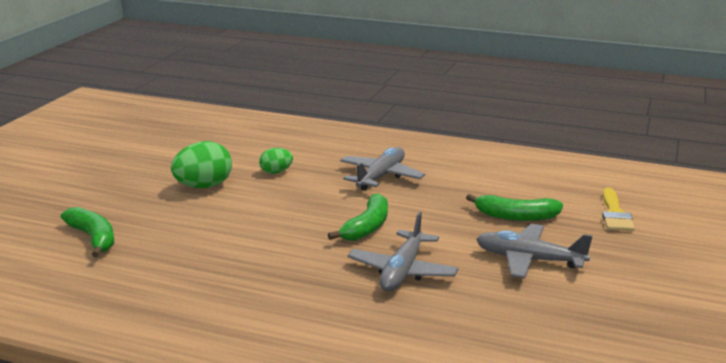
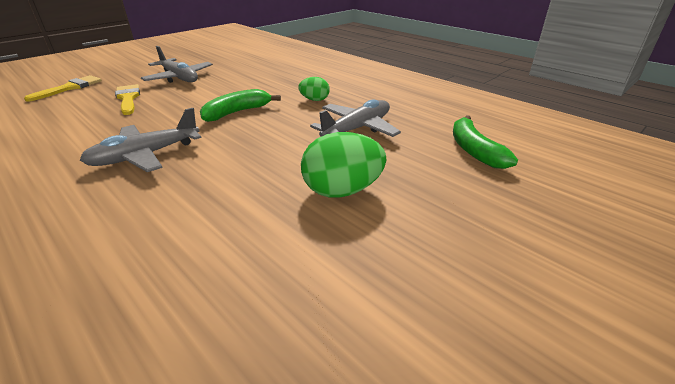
camera: 155 degrees left, 10 degrees up
(276, 172) = (239, 193): green egg -> green egg (314, 100)
(402, 271) = (256, 85): grey plane -> grey plane (357, 129)
(516, 216) = (128, 98): green banana -> yellow brush

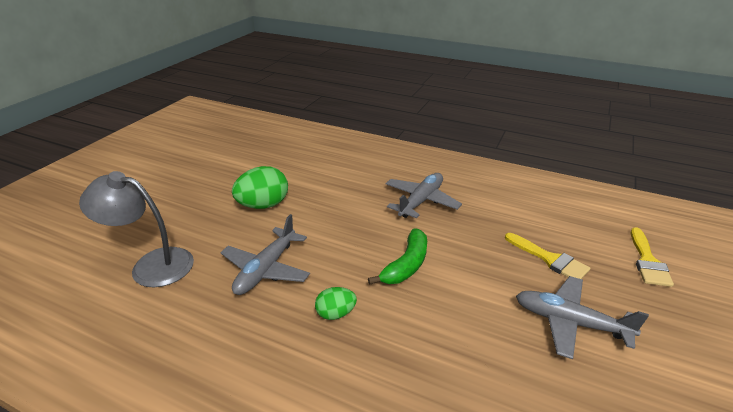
camera: 160 degrees right, 0 degrees up
(474, 150) = (151, 265): green banana -> grey lamp

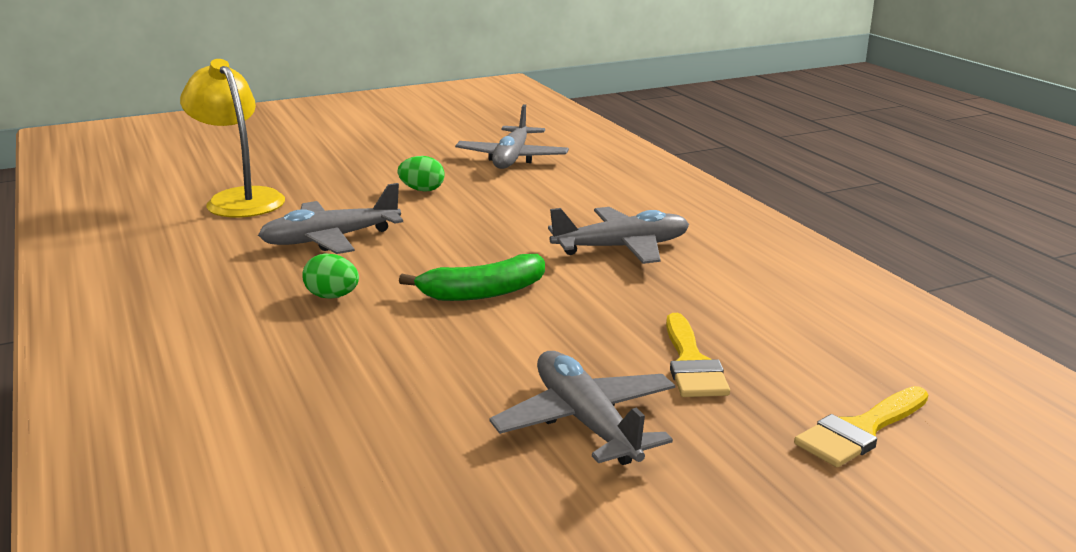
camera: 40 degrees right, 10 degrees down
(151, 265) = (239, 199): grey lamp -> yellow lamp
(263, 205) = (422, 190): green egg -> green egg, size x0.57
(279, 161) = (512, 158): none -> grey plane

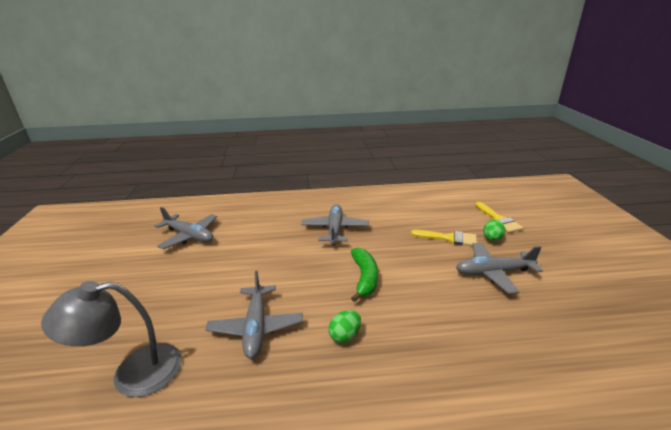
camera: 70 degrees left, 5 degrees up
(239, 199) = (133, 373): yellow lamp -> grey lamp
(422, 190) = (206, 276): green egg -> green egg (492, 239)

